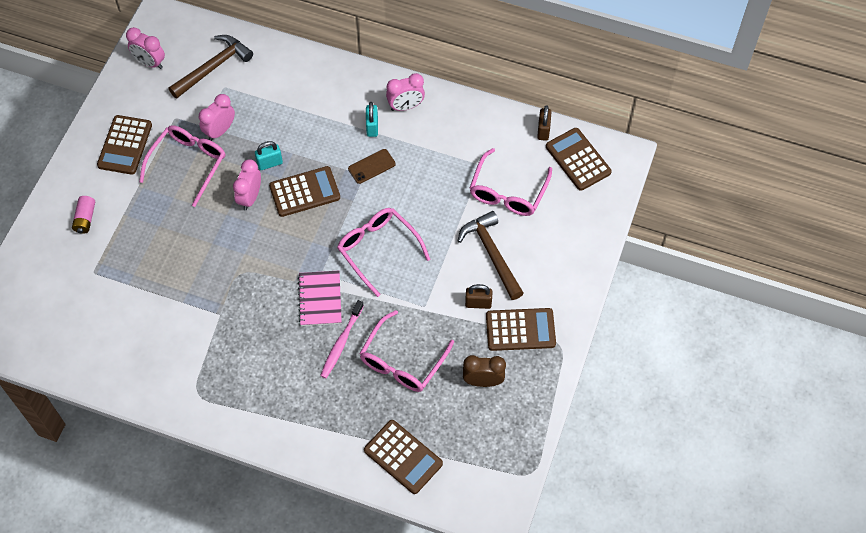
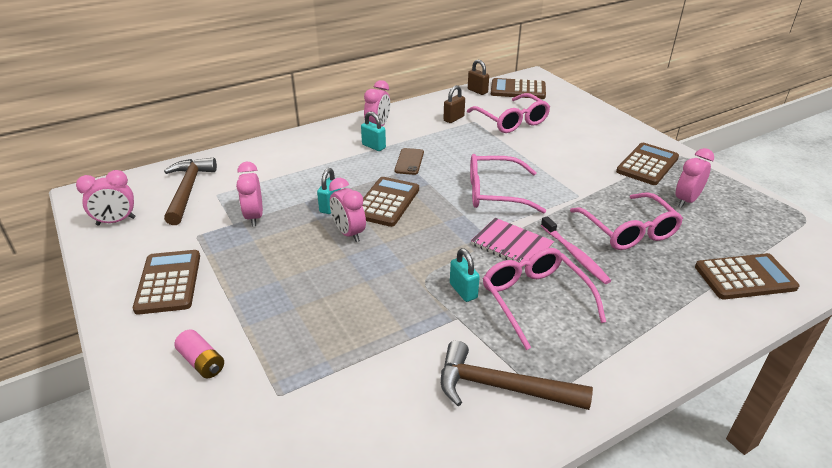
camera: 50 degrees left, 25 degrees down
(125, 145) = (168, 282): brown calculator -> brown calculator turned 150 degrees counterclockwise
(188, 164) = (257, 252): pink glasses -> pink glasses (535, 300)
(247, 301) = (463, 291): none -> turquoise padlock
(478, 303) = (602, 171): brown padlock -> brown padlock (453, 119)
(483, 381) = (686, 200): brown clock -> pink clock
(492, 254) = (561, 148): brown hammer -> brown hammer (502, 387)

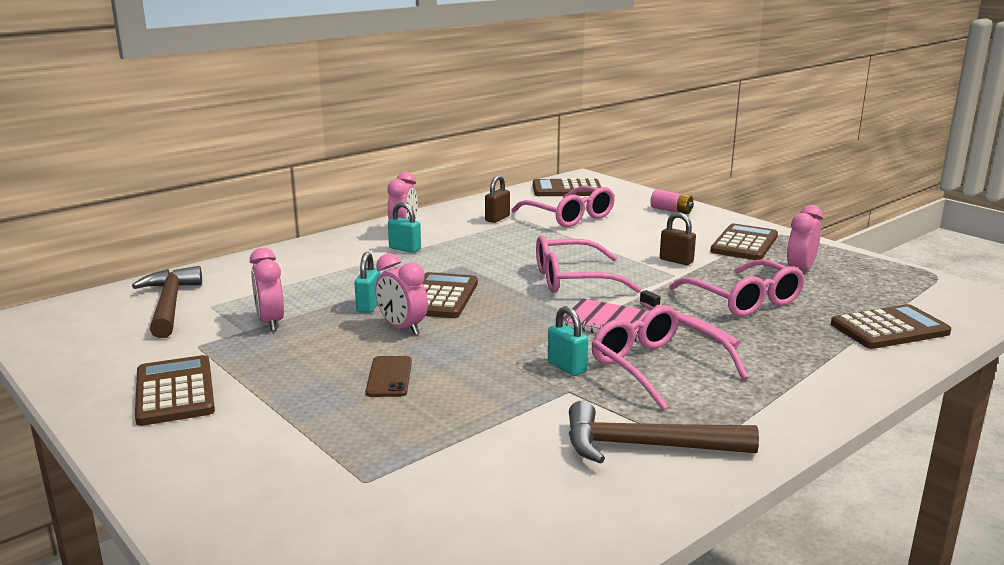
camera: 10 degrees left, 15 degrees down
(116, 221) = (77, 341): pink clock -> none
(202, 362) = (249, 461): pink battery -> pink battery (671, 210)
(409, 162) = (456, 259): brown phone -> brown phone (389, 377)
(477, 91) = (517, 193): brown padlock -> brown padlock (676, 261)

